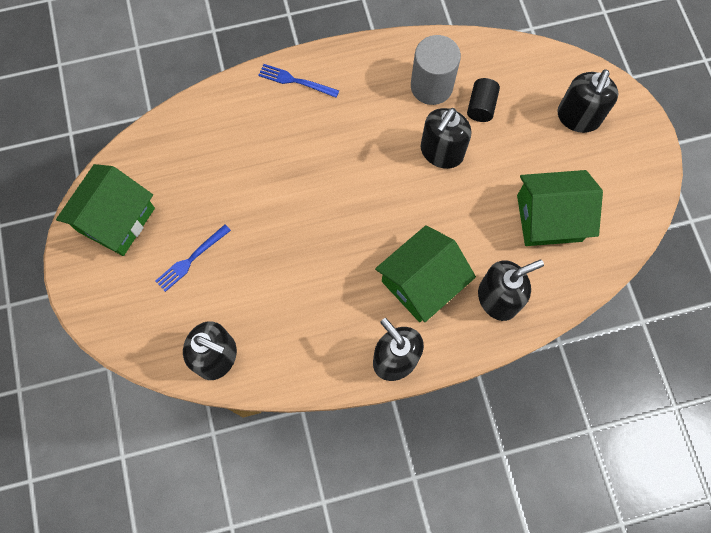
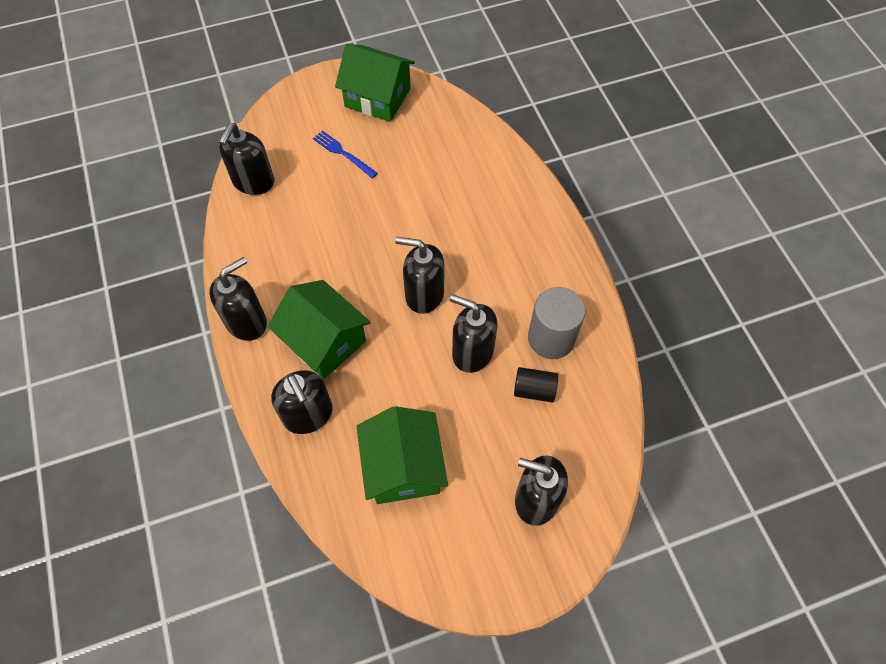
camera: 85 degrees right, 10 degrees down
(295, 81) = (536, 214): blue fork -> none
(377, 189) = (424, 294): none -> black soap dispenser

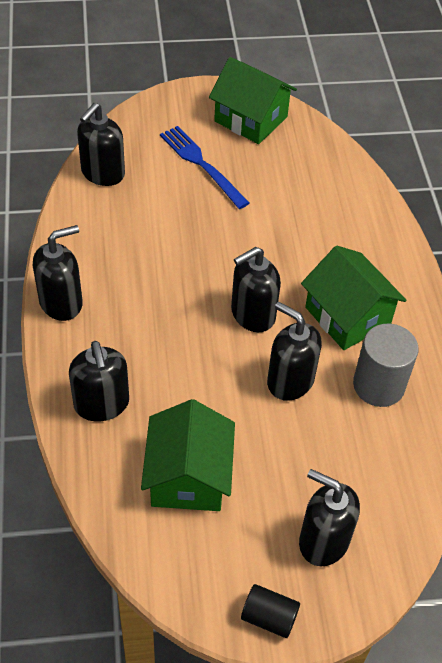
camera: 10 degrees right, 10 degrees down
(324, 341) = (137, 337): green house -> green house (347, 316)
(343, 153) = (201, 164): blue fork -> blue fork, size x1.52
(424, 294) = (252, 314): black soap dispenser -> black soap dispenser turned 60 degrees counterclockwise
(534, 390) = (347, 432): black cylinder -> black cylinder (269, 617)

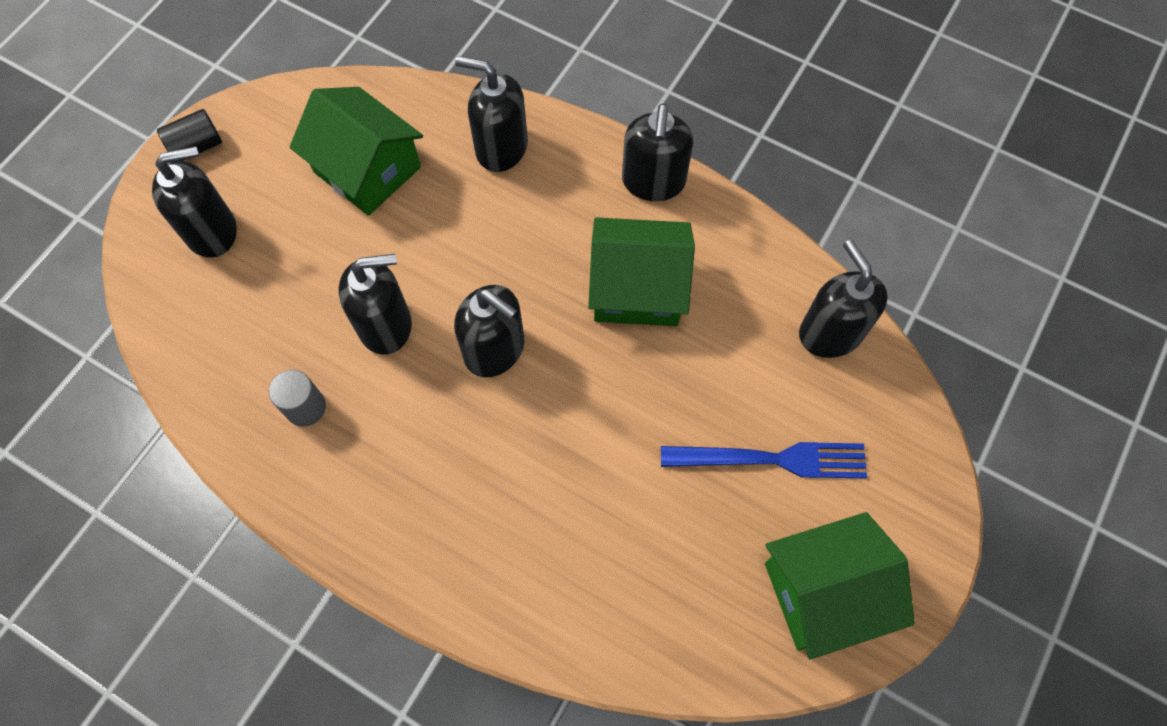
camera: 130 degrees right, 15 degrees up
(252, 314) = (495, 350): black soap dispenser -> black soap dispenser turned 120 degrees clockwise
(347, 316) = (412, 449): green house -> green house (637, 288)
(378, 385) = (305, 407): grey cylinder -> grey cylinder, size x0.60

